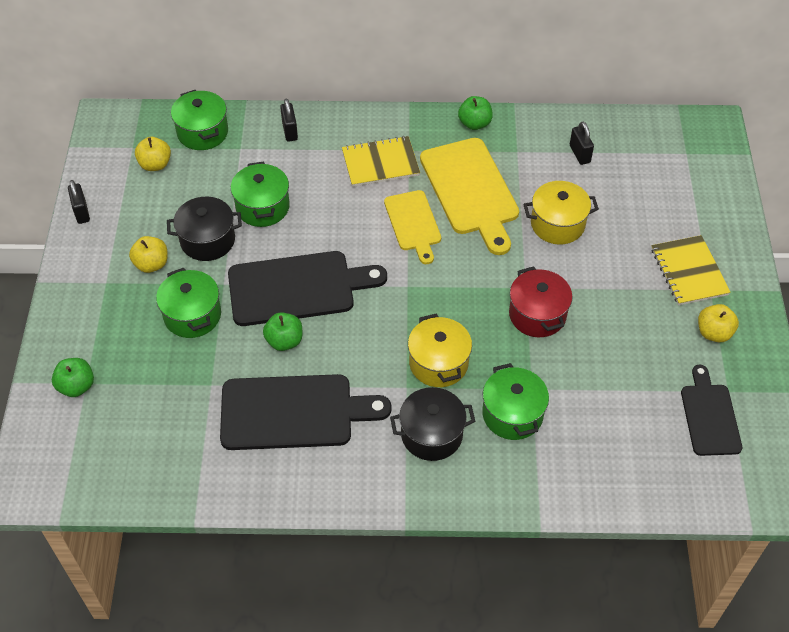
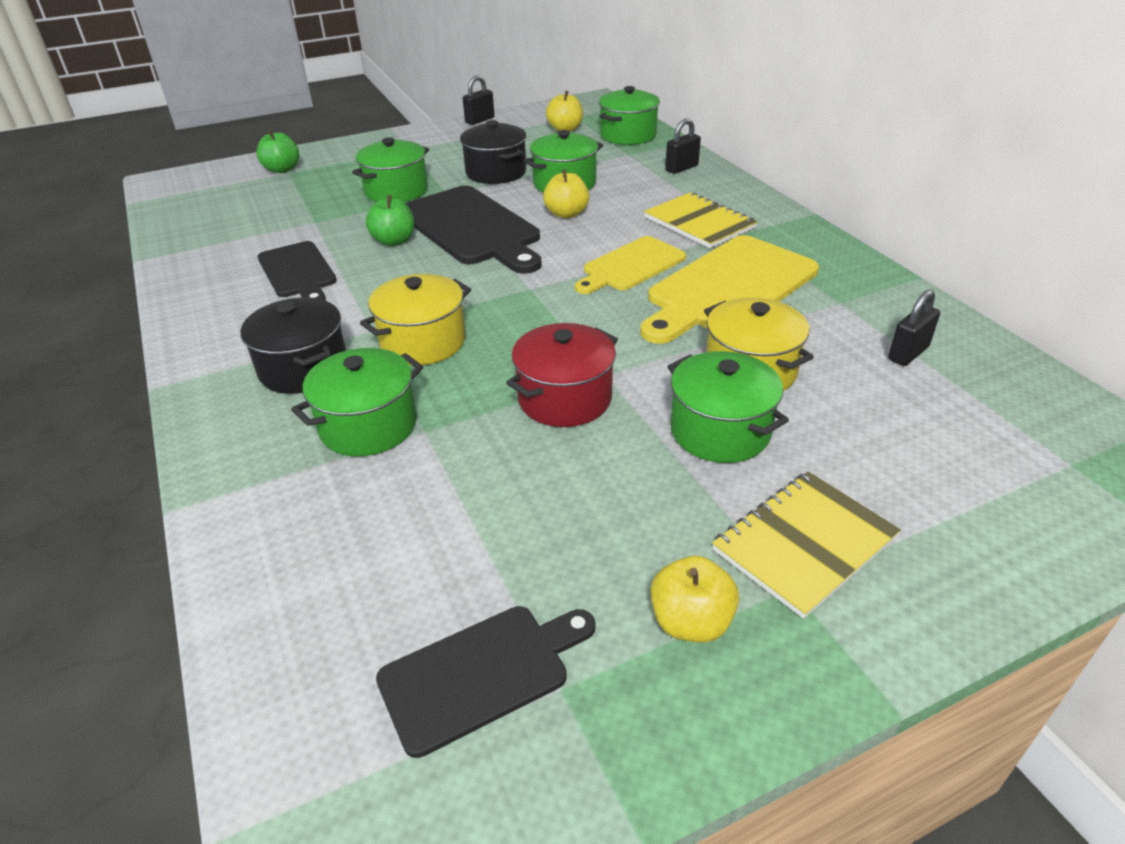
camera: 65 degrees right, 15 degrees down
(151, 264) = (445, 159): yellow apple -> yellow apple (566, 214)
(293, 412) = (298, 272): black cutting board -> black cutting board, size x0.60
(474, 123) = (843, 260): green apple -> none
(600, 262) = (720, 431): none -> green pot

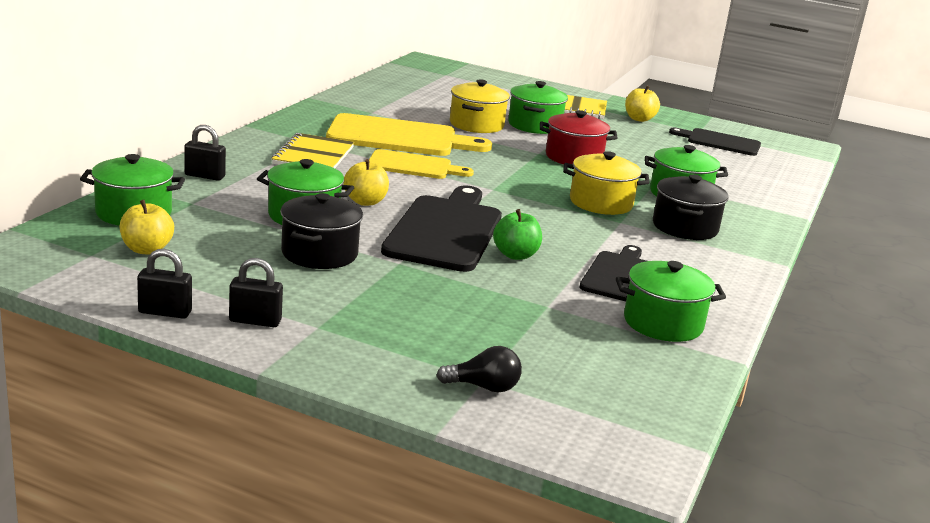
camera: 135 degrees left, 15 degrees down
(282, 169) = (484, 387): green apple -> black light bulb
(396, 191) = (431, 290): green pot -> green pot (663, 323)
(908, 353) = (403, 97): black padlock -> black padlock (255, 321)

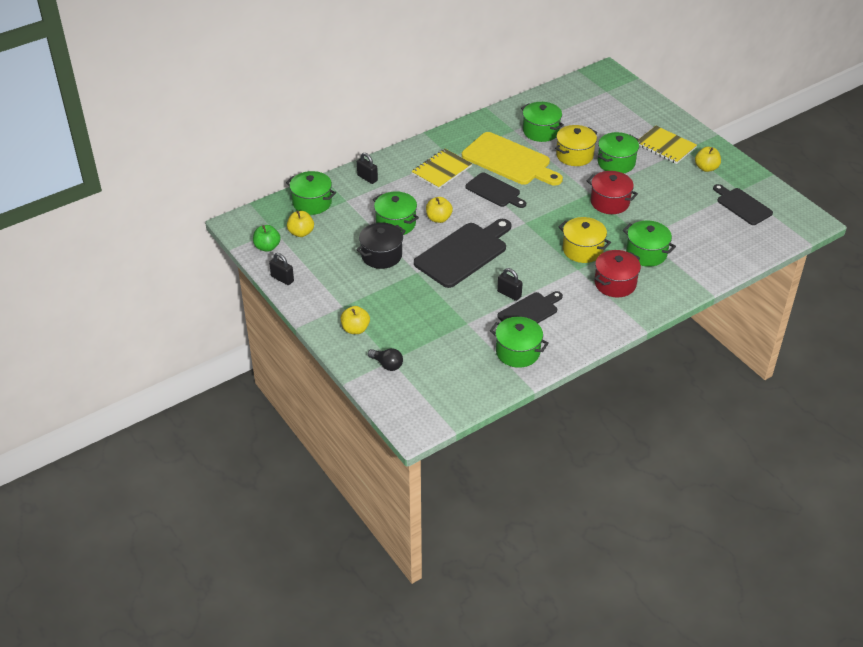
camera: 35 degrees right, 20 degrees up
(255, 321) = (317, 295): black padlock -> black padlock (509, 294)
(374, 352) = (355, 329): none -> yellow apple
(408, 110) = (541, 131): none -> green pot
(413, 166) = (494, 191): yellow cutting board -> black cutting board
(515, 255) = (485, 282): green apple -> green apple (267, 247)
(685, 227) = (615, 283): black pot -> red pot

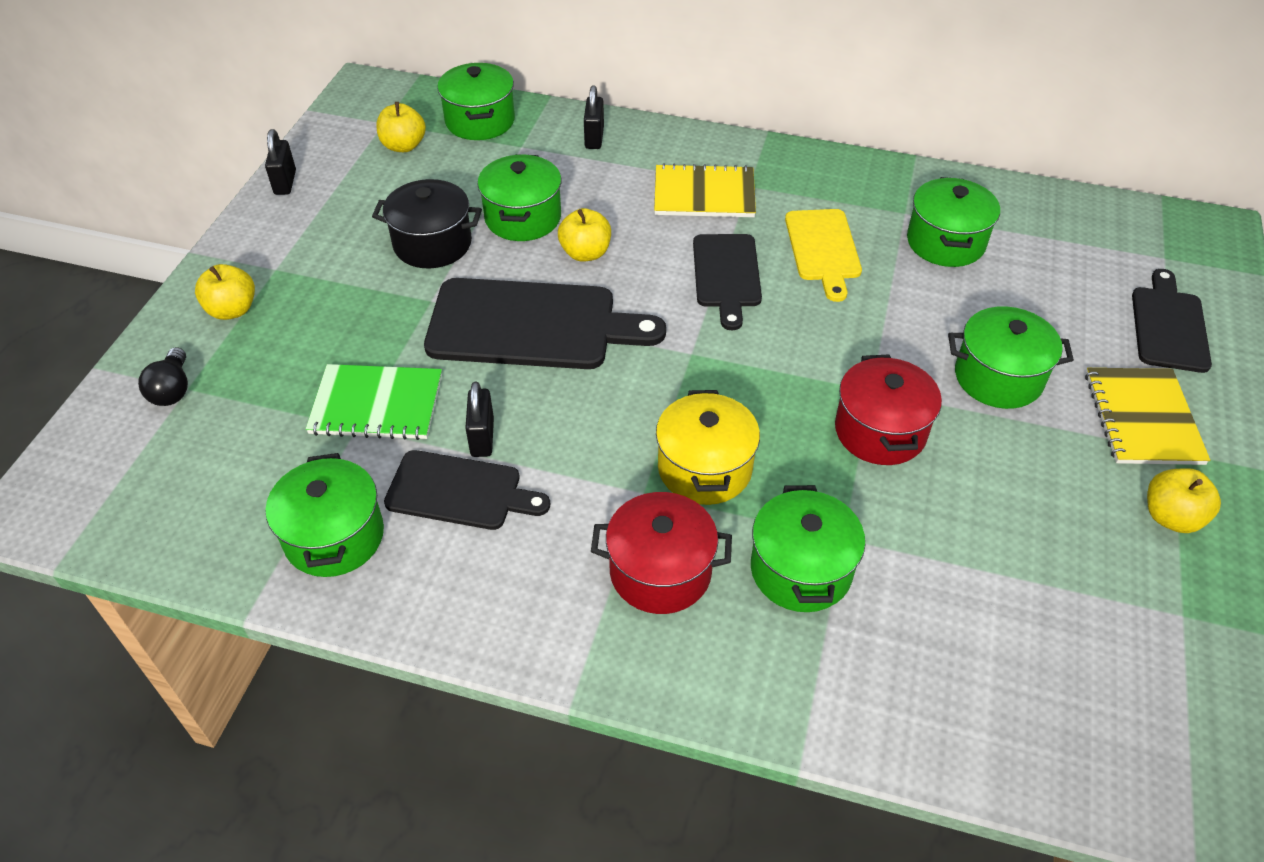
camera: 50 degrees right, 5 degrees up
(267, 247) = (341, 135): green apple -> none
(461, 313) = (376, 404): none -> green notebook
(509, 160) = (823, 249): yellow cutting board -> yellow cutting board, size x0.60
(574, 155) = (943, 314): yellow pot -> none
(742, 205) = (1143, 649): black cutting board -> black cutting board (1169, 326)

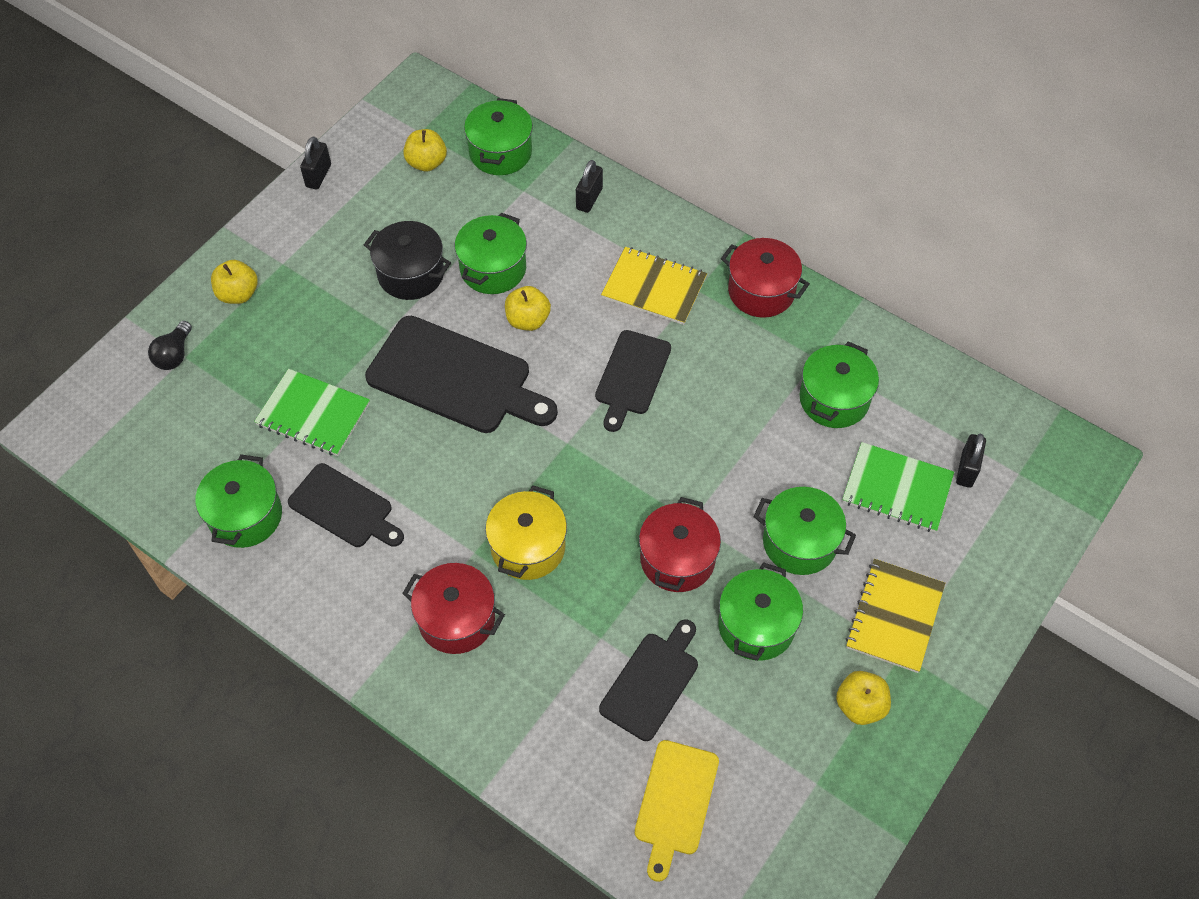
camera: 20 degrees right, 10 degrees up
(482, 437) = (378, 467): black padlock -> black padlock (966, 469)
(801, 570) = (556, 652): green pot -> green pot (756, 625)
(814, 172) = (761, 291): none -> red pot
(823, 249) = (725, 374): yellow cutting board -> yellow cutting board (675, 802)
(1061, 302) = (897, 489): none -> green notebook
(1169, 326) = (975, 540): black cutting board -> black cutting board (652, 682)

